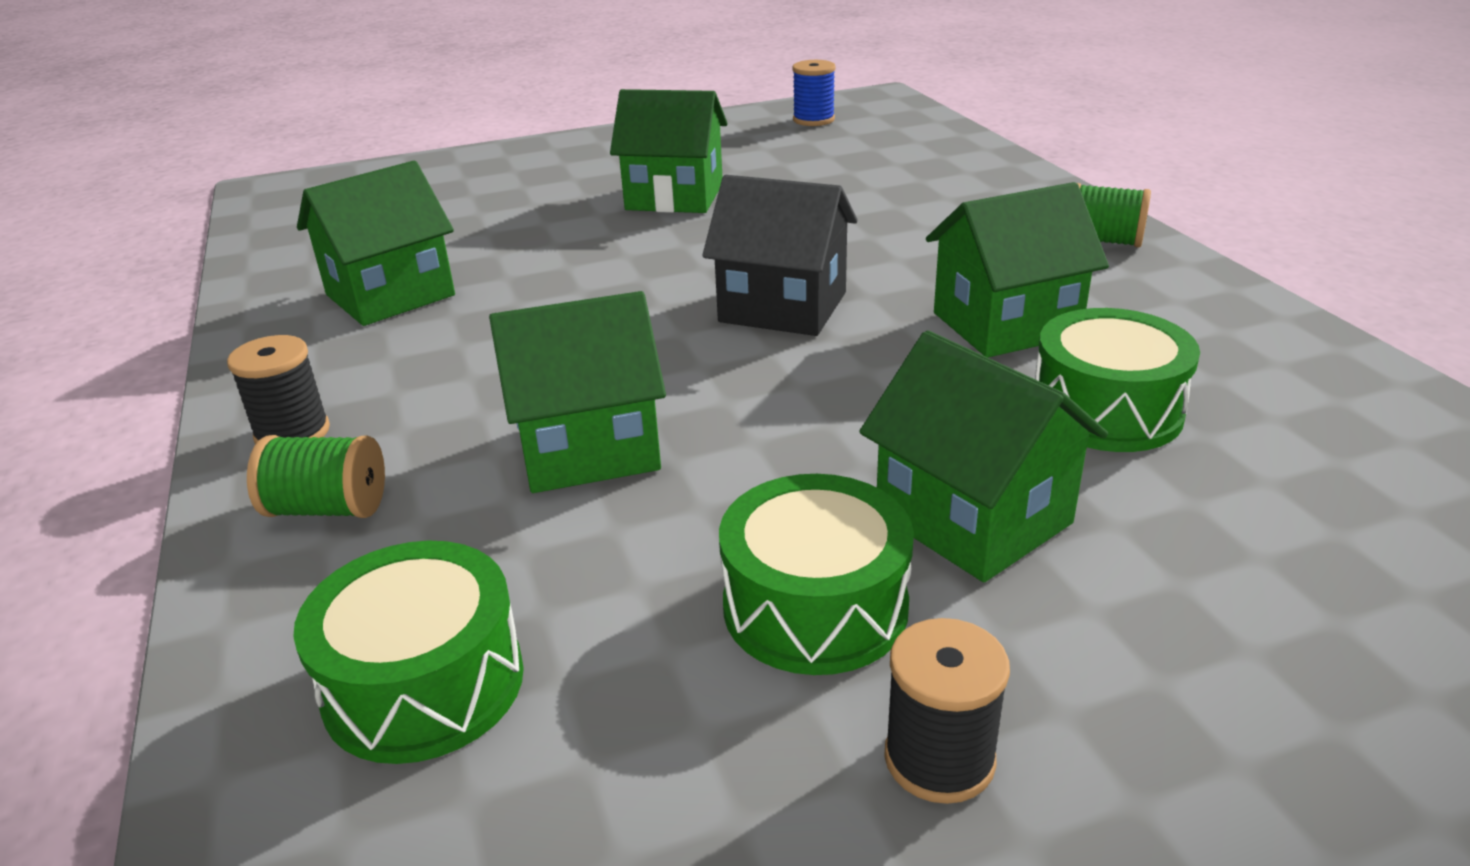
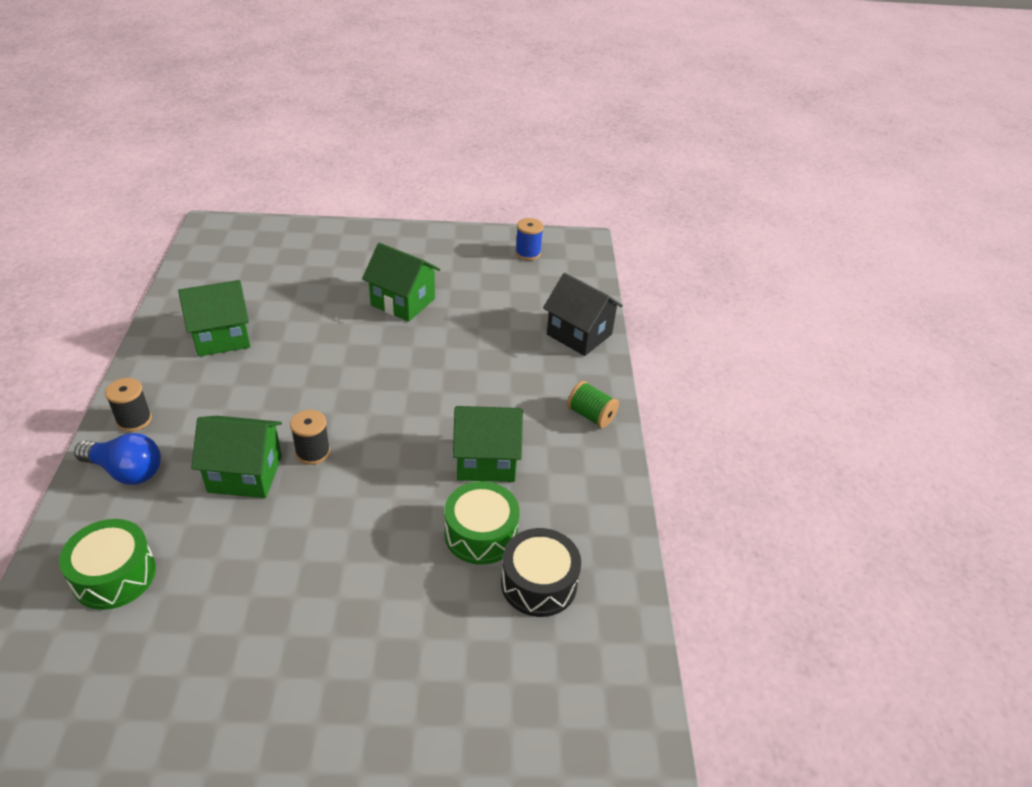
camera: 15 degrees right, 10 degrees up
(328, 508) = (126, 471): green spool -> blue light bulb
(783, 307) = (392, 410): black house -> black house (579, 334)
(815, 606) = (273, 594): green drum -> none
(939, 759) = (265, 679): black spool -> black spool (312, 452)
(973, 518) = (369, 574): green house -> none
(1281, 443) = (539, 583): none -> black drum

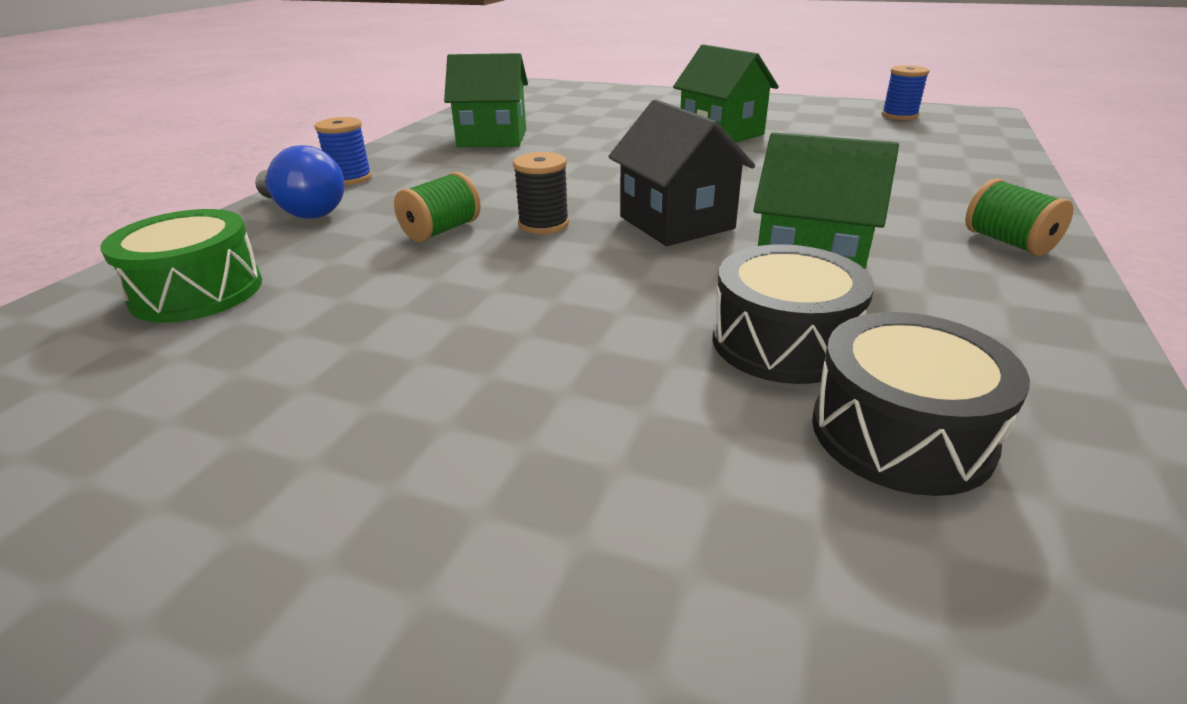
camera: 25 degrees right, 10 degrees down
(134, 420) = (350, 178): black spool -> blue spool
(245, 474) = (441, 230): green house -> green spool
(481, 534) = (783, 342): green drum -> black drum
(579, 334) = (979, 173): black house -> black house (676, 222)

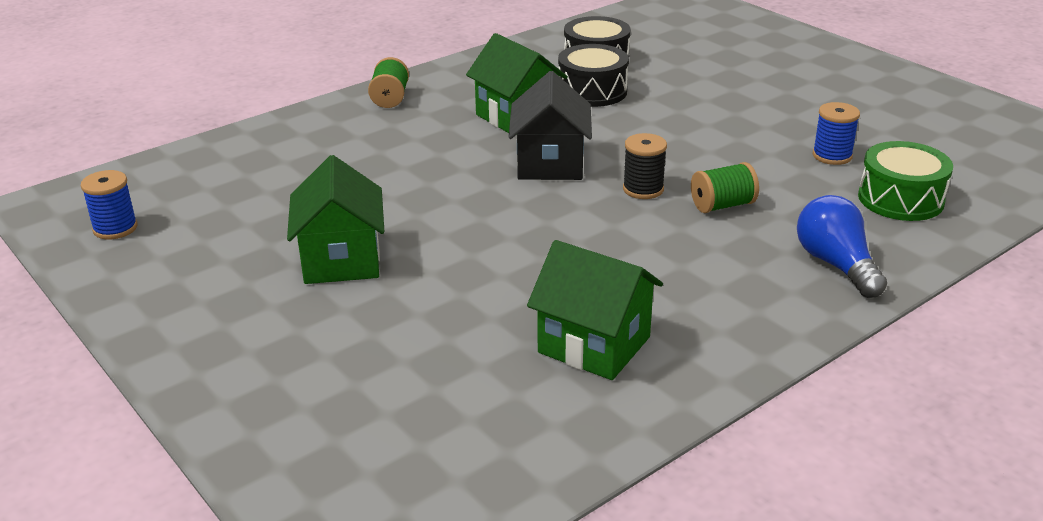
camera: 150 degrees left, 0 degrees up
(350, 178) = (790, 307): blue spool -> blue spool (832, 156)

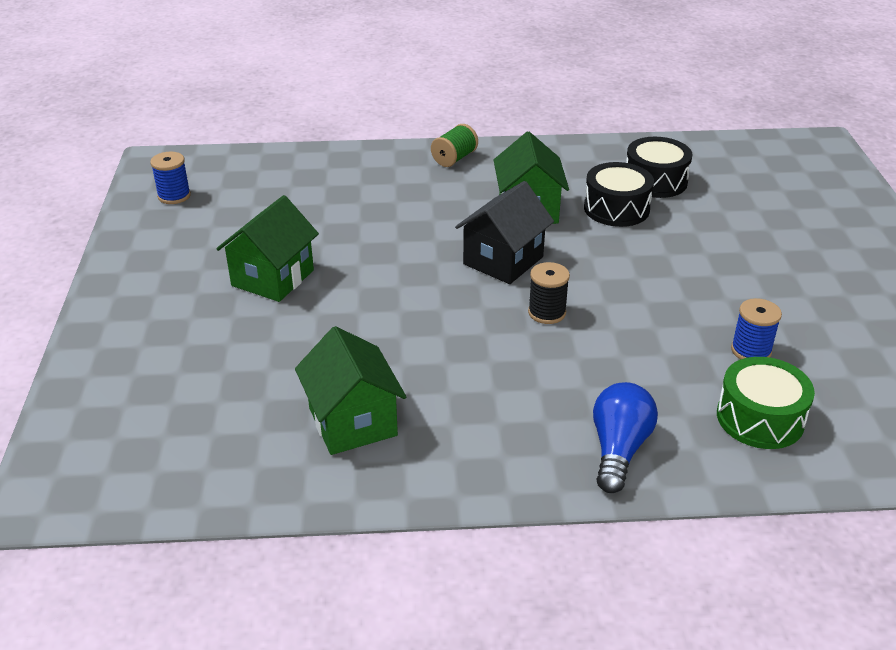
camera: 35 degrees right, 5 degrees up
(722, 205) = (592, 354): green spool -> none

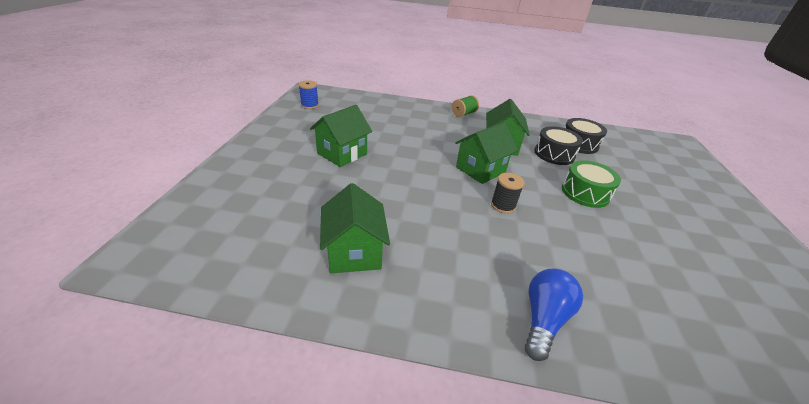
camera: 10 degrees right, 0 degrees up
(503, 260) = (480, 170): black house -> green house
(751, 350) = (647, 261): blue spool -> none
(760, 418) = (659, 318): green drum -> green drum (585, 193)

